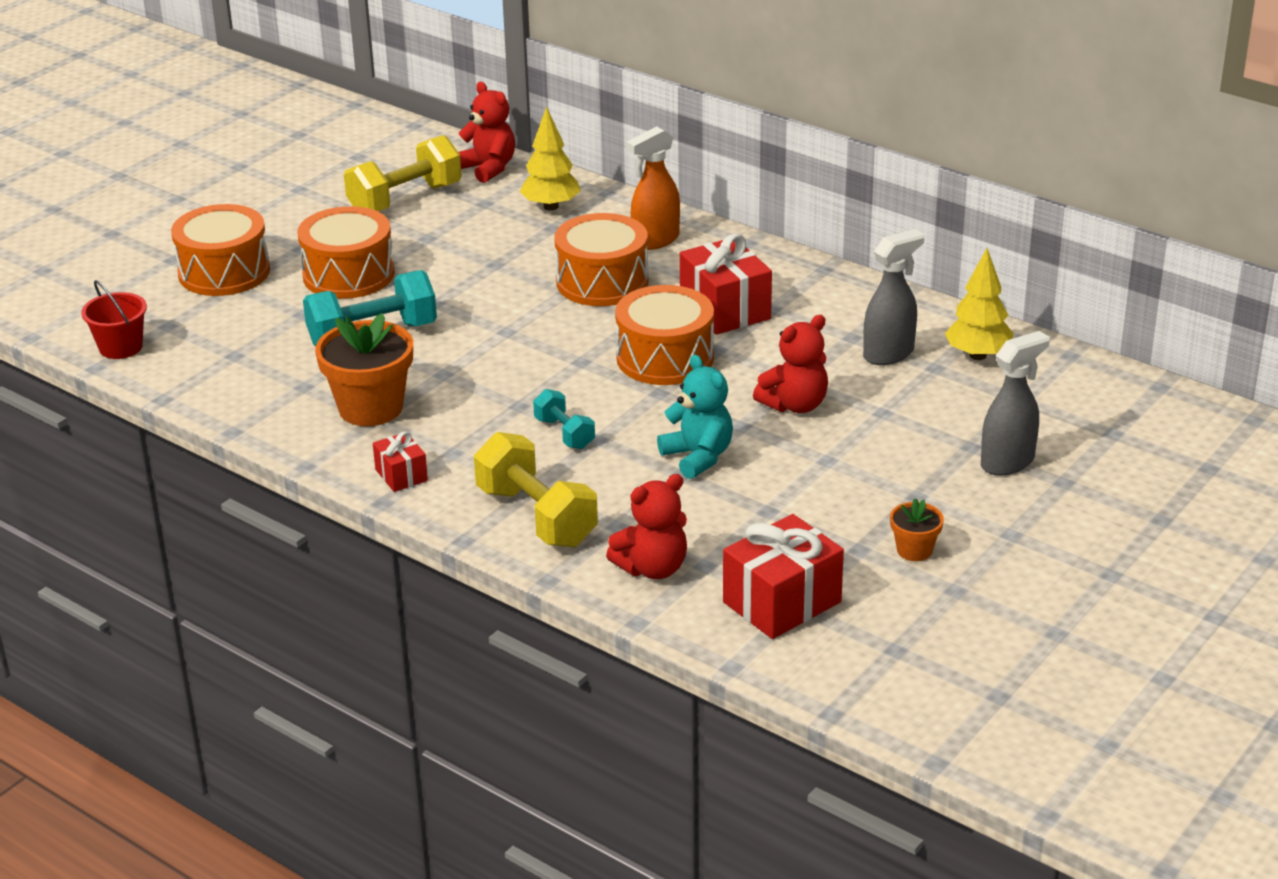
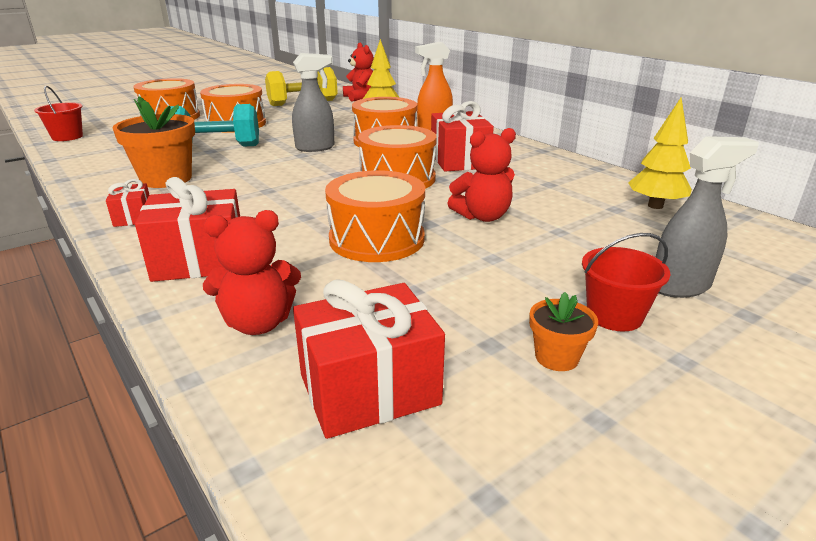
camera: 15 degrees right, 5 degrees down
(536, 516) = (200, 261): yellow dumbbell -> red gift
(564, 433) = (283, 209): turquoise dumbbell -> none
(698, 457) = (377, 239): turquoise teddy bear -> orange drum
(889, 354) = (577, 196): grey spray bottle -> grey spray bottle (315, 148)
(953, 504) = (614, 315): none -> red bucket

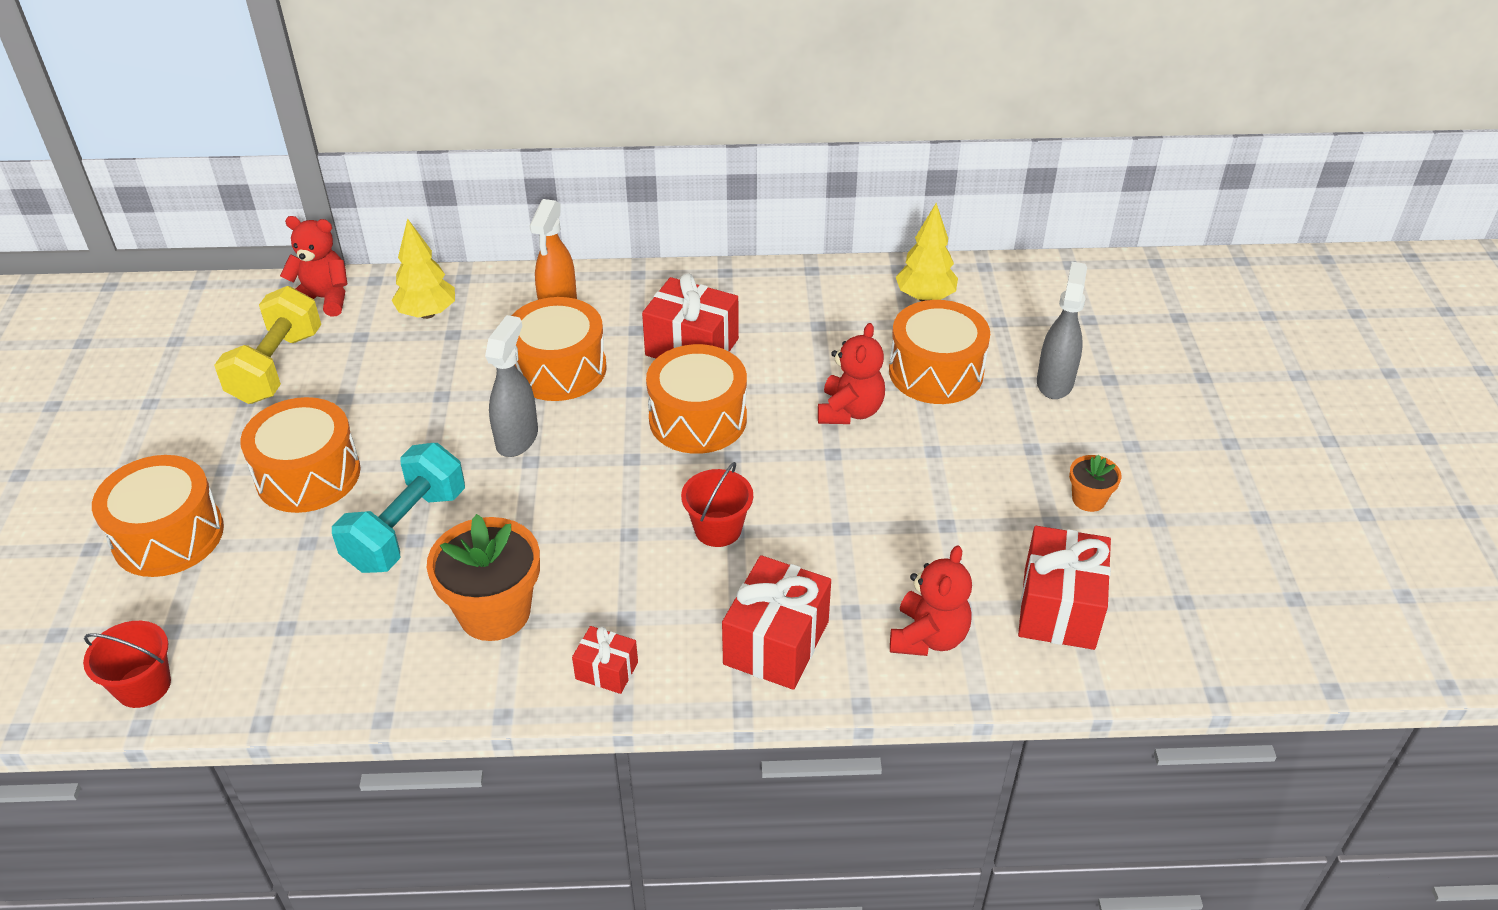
camera: 55 degrees left, 15 degrees up
(377, 239) = (835, 503): orange drum -> orange drum (936, 372)
(614, 315) = (1064, 440): red bucket -> red bucket (718, 529)

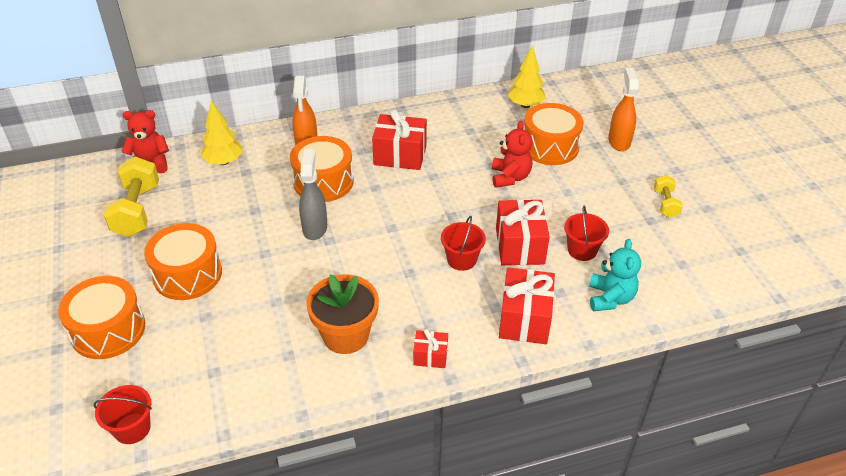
camera: 15 degrees left, 0 degrees up
(406, 529) = (267, 296): turquoise dumbbell -> none
(698, 419) = (422, 197): orange drum -> none
(916, 550) = (582, 250): none -> red bucket
(928, 637) = (610, 298): red teddy bear -> turquoise teddy bear
(1055, 382) = (619, 141): grey spray bottle -> orange spray bottle
(1059, 608) = (675, 267): red gift -> red gift (519, 246)
(1088, 499) = (665, 204): orange flower pot -> yellow dumbbell

